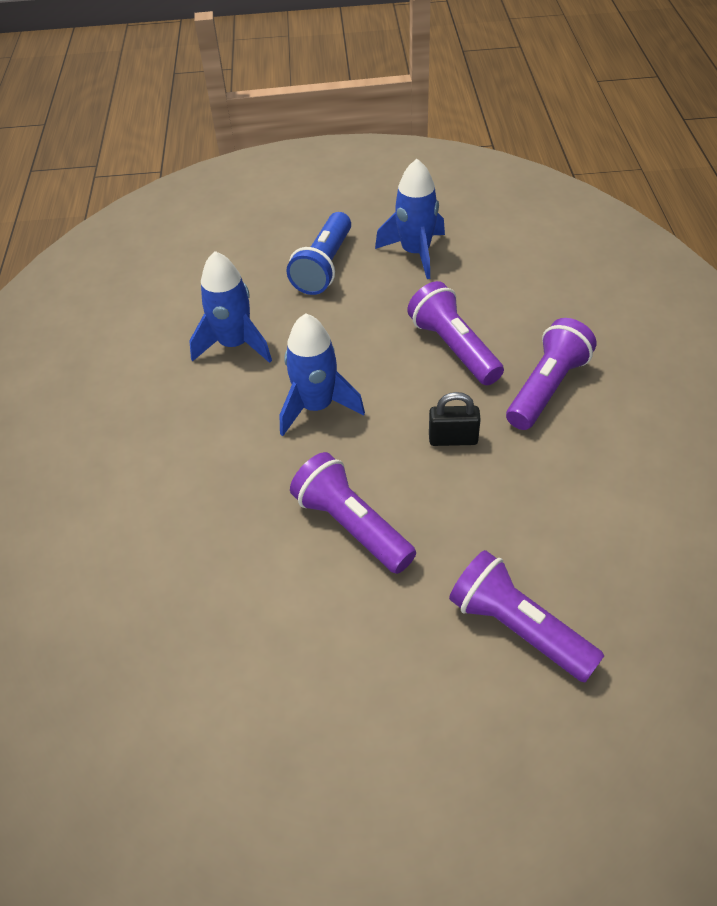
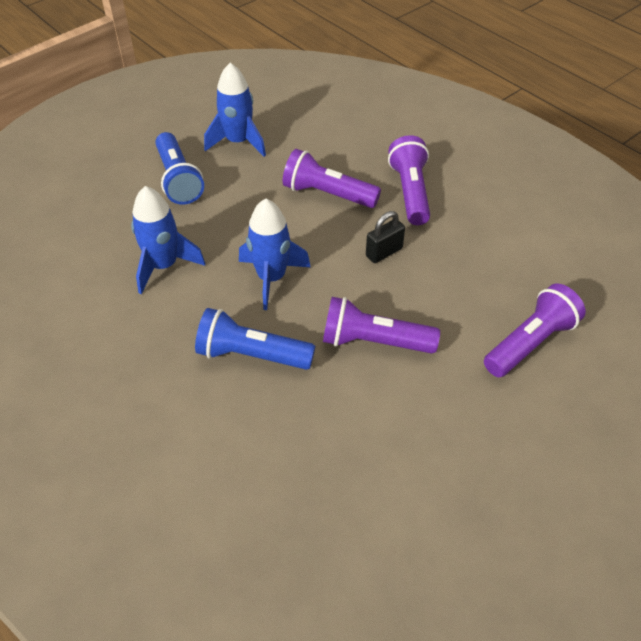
camera: 40 degrees left, 0 degrees up
(228, 472) = (251, 355): none -> blue flashlight
(518, 628) = (530, 343): purple flashlight -> purple flashlight turned 135 degrees clockwise

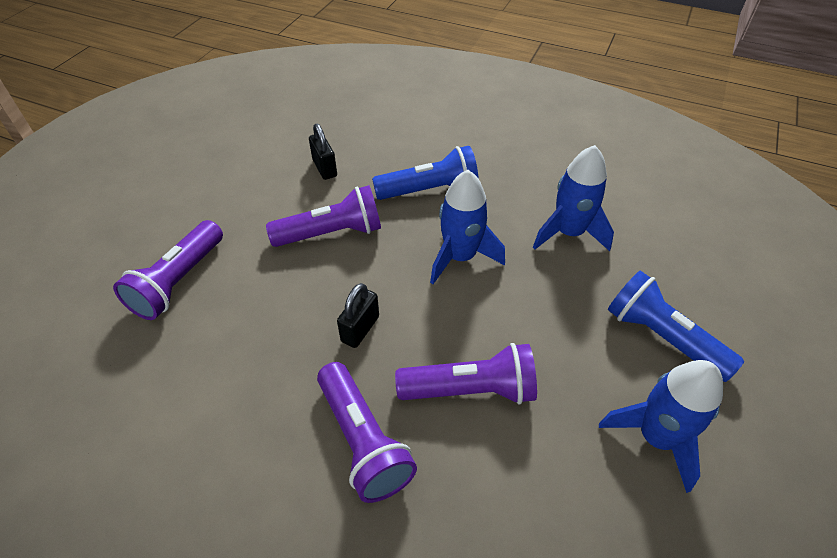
camera: 155 degrees right, 0 degrees up
(348, 430) = (325, 168): none -> black padlock

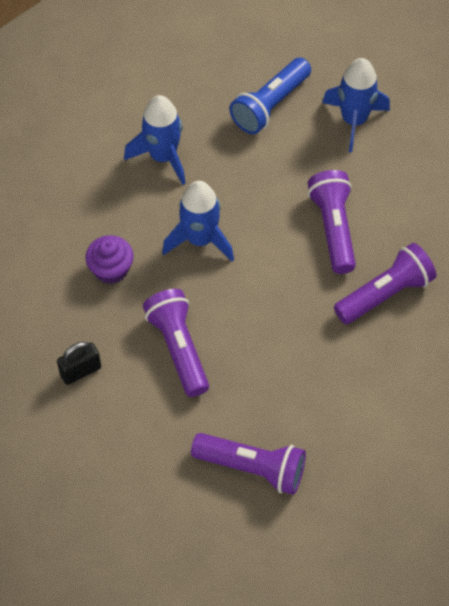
camera: 95 degrees left, 10 degrees up
(360, 329) = (288, 308): black padlock -> none
(429, 190) = (111, 269): blue flashlight -> purple cupcake

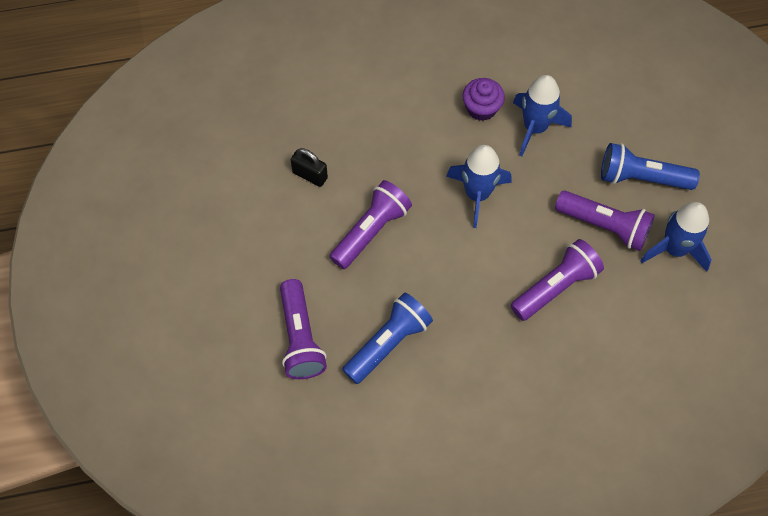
camera: 60 degrees right, 5 degrees up
(111, 269) = (409, 147): purple cupcake -> purple cupcake (481, 108)
(305, 393) = (388, 343): none -> blue flashlight
(385, 294) = (520, 358): purple flashlight -> purple flashlight (604, 226)

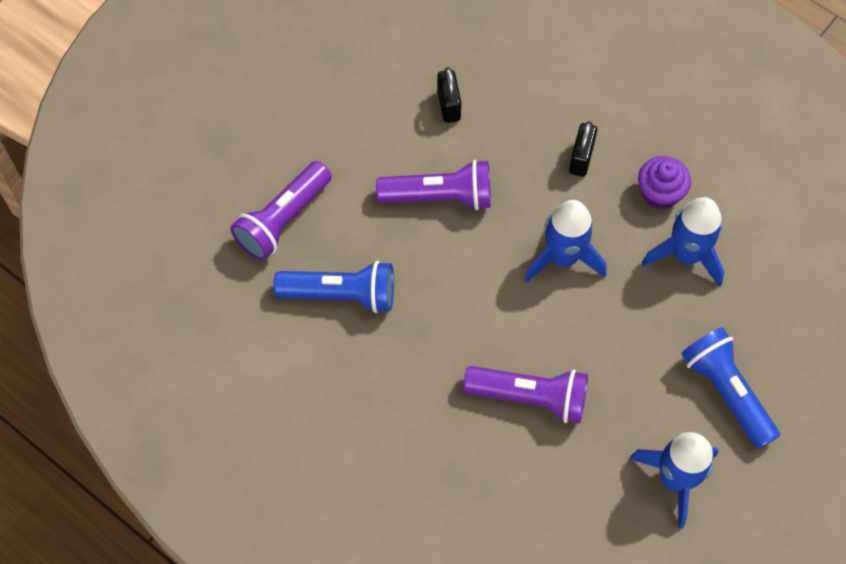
camera: 50 degrees right, 0 degrees up
(418, 131) = (581, 158): none -> black padlock
(604, 226) = (638, 395): purple flashlight -> none

